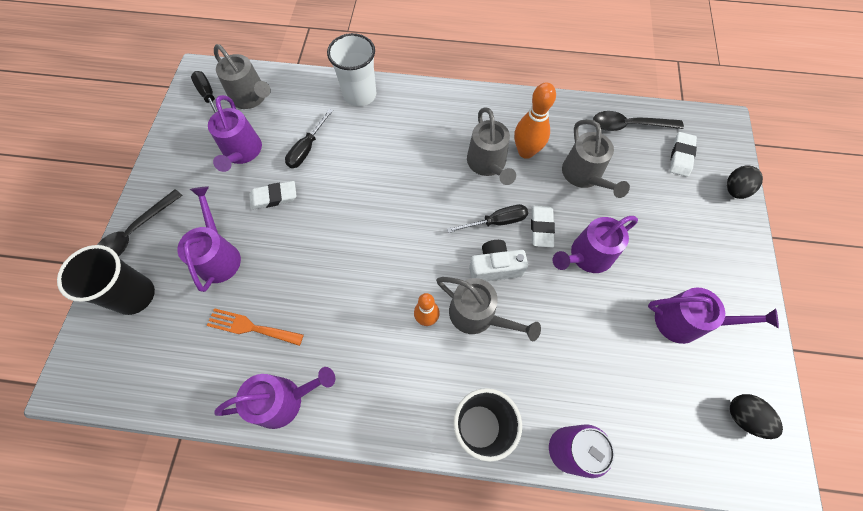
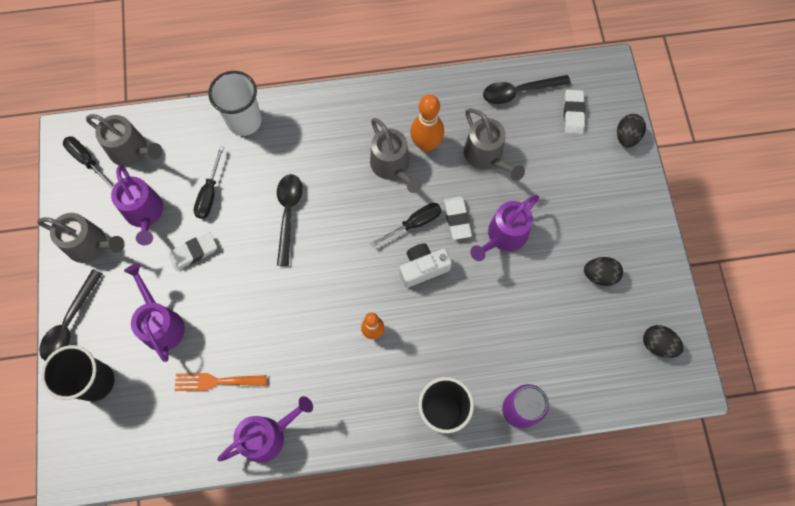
camera: 15 degrees left, 5 degrees up
(375, 183) = (288, 214): none -> black spoon
(478, 315) = (418, 317): grey watering can -> grey watering can (91, 245)
(685, 322) = (599, 275): purple watering can -> black egg

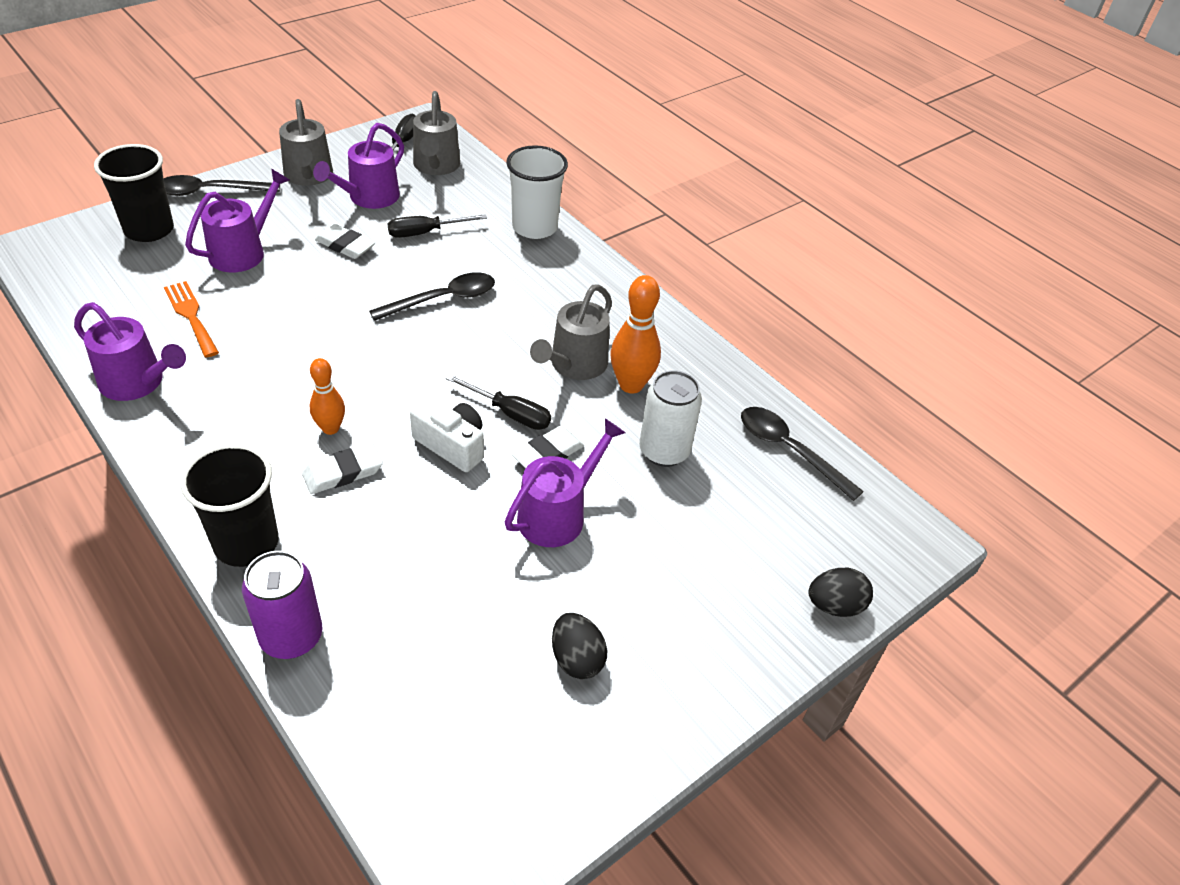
camera: 55 degrees right, 25 degrees down
(486, 156) = (664, 451): grey watering can -> white can
(503, 236) = (558, 514): purple watering can -> purple watering can turned 120 degrees clockwise
(573, 113) = (812, 523): white eraser -> white eraser (343, 472)
(657, 344) = (506, 796): black egg -> none

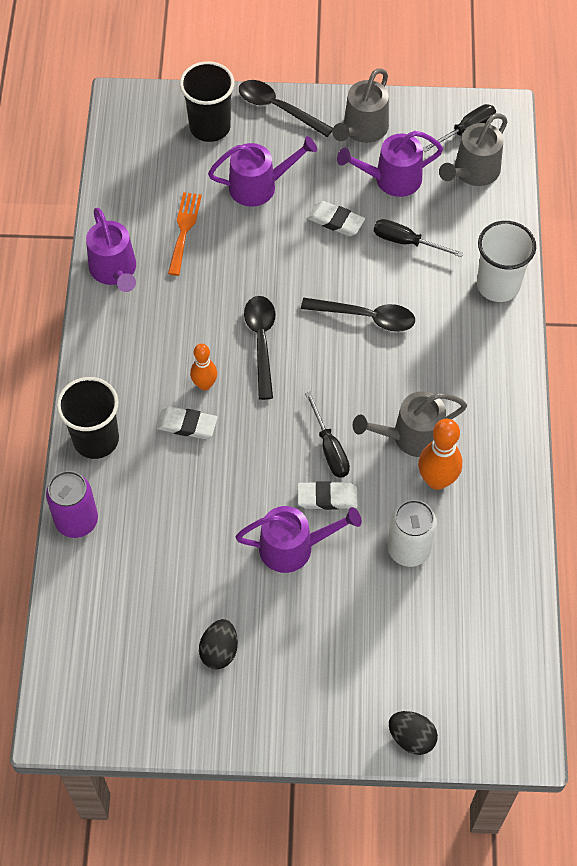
camera: 45 degrees right, 15 degrees up
(345, 245) = (336, 221): white eraser -> white eraser turned 45 degrees counterclockwise
(452, 445) = (270, 448): white camera -> none
(789, 450) = (501, 609): black spoon -> black spoon (261, 341)

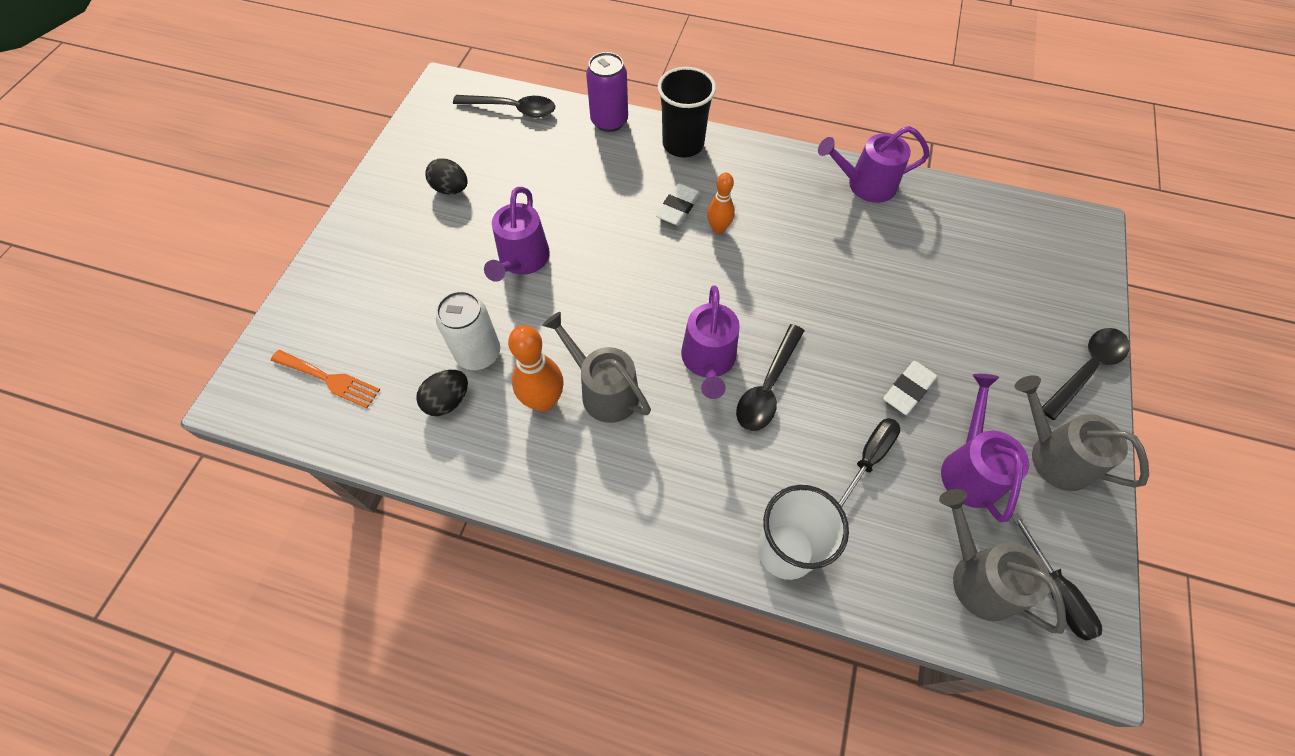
camera: 105 degrees right, 0 degrees up
(184, 230) = (910, 247): orange fork -> orange fork (329, 379)
(210, 127) = (1054, 296): black cup -> none
(259, 186) = (965, 325): purple watering can -> purple watering can (708, 361)
(261, 341) = (757, 283): black spoon -> black spoon (513, 109)
(327, 498) = (562, 298): white eraser -> none
(329, 448) = (615, 313): black screwdriver -> none
(411, 437) = (603, 390): grey watering can -> grey watering can turned 45 degrees counterclockwise
(411, 738) = (298, 306): black egg -> black egg (448, 401)

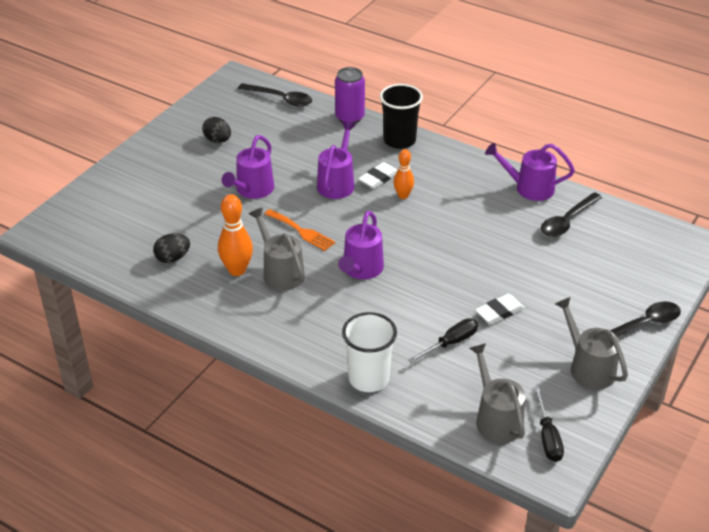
camera: 15 degrees right, 20 degrees down
(329, 379) = (99, 232): orange fork -> orange fork (301, 231)
(478, 353) = (202, 236): white can -> none
(767, 387) = (396, 291): black spoon -> black spoon (567, 221)
(969, 468) = (521, 362): purple watering can -> purple watering can (337, 183)

